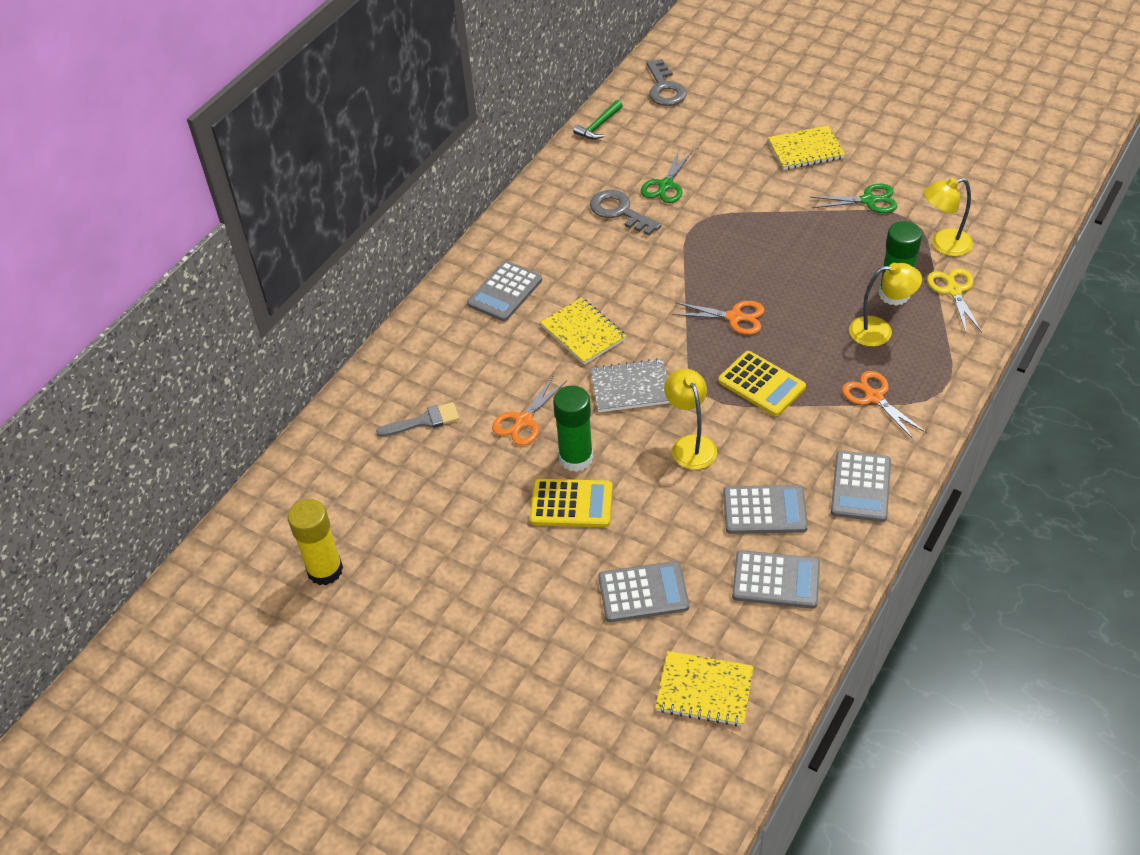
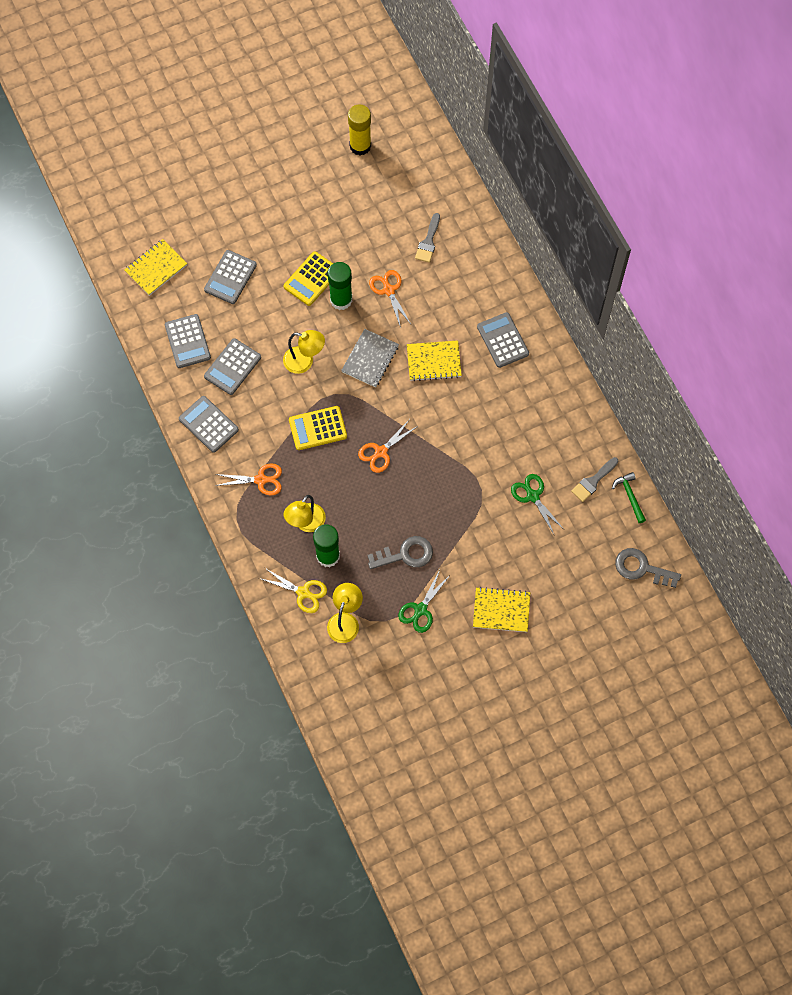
camera: 120 degrees right, 20 degrees up
(607, 155) = (593, 481): none -> grey brush
(619, 211) = (527, 451): grey key -> grey key (405, 554)
(776, 580) = (187, 341): grey calculator -> grey calculator turned 60 degrees counterclockwise
(805, 150) = (501, 610): yellow notebook -> yellow notebook turned 75 degrees clockwise

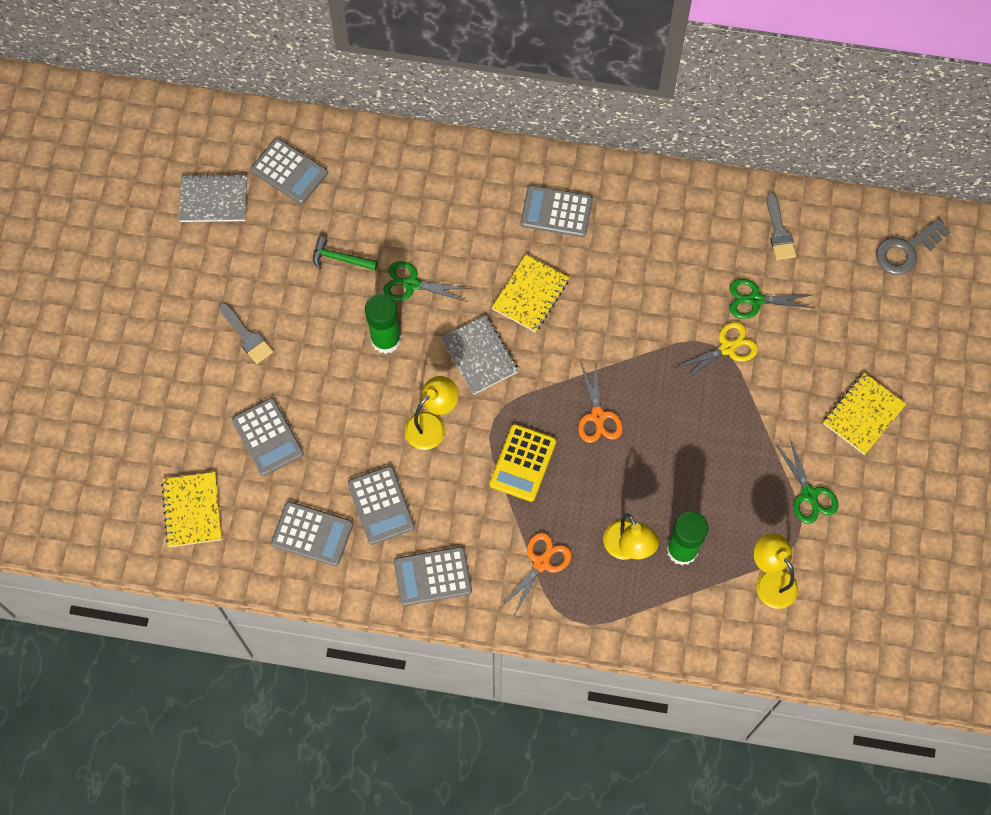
camera: 55 degrees left, 0 degrees up
(303, 592) = (708, 604): yellow scissors -> yellow scissors (727, 348)
(312, 279) = (337, 353): yellow calculator -> none
(360, 146) = (213, 199): yellow glue stick -> grey notebook
(389, 290) = (411, 284): orange scissors -> green scissors
(405, 554) = (735, 468): grey key -> none
(411, 174) = (289, 171): none -> grey calculator
(428, 241) = (384, 208): grey brush -> grey brush (247, 336)
(630, 496) = (819, 209): green hammer -> green hammer (340, 258)

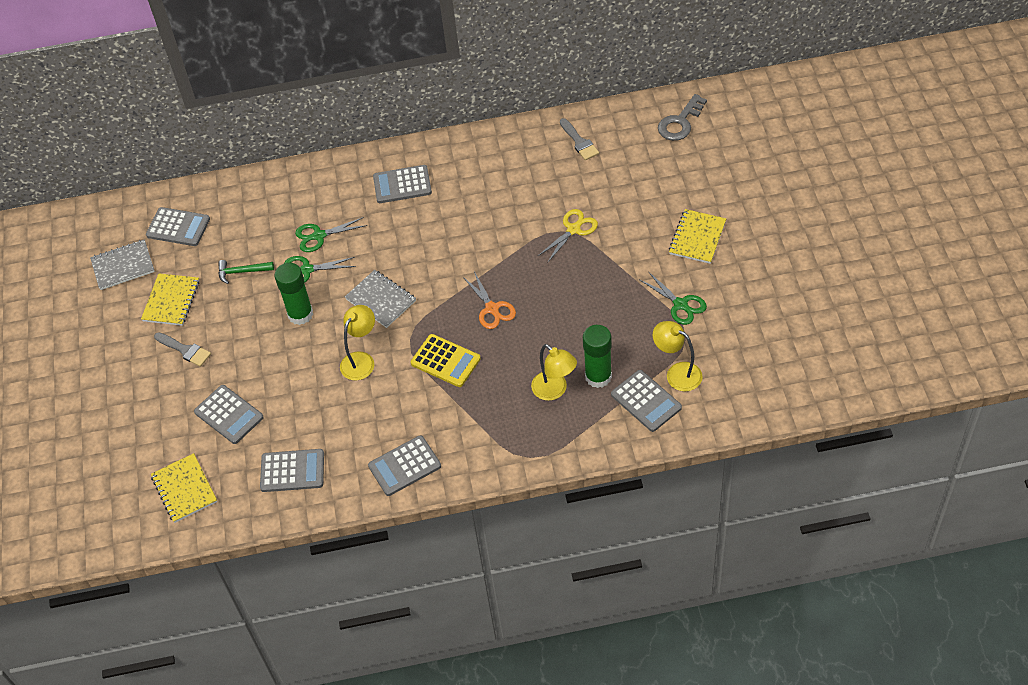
camera: 15 degrees left, 15 degrees down
(381, 505) = (342, 430): grey calculator -> grey calculator (646, 401)
(522, 463) = (445, 361): yellow calculator -> yellow calculator turned 60 degrees counterclockwise
(530, 294) = (404, 245): yellow notebook -> yellow notebook (171, 301)
(541, 563) = (489, 425): orange scissors -> none
(755, 300) = (581, 191): green scissors -> green scissors (319, 236)

